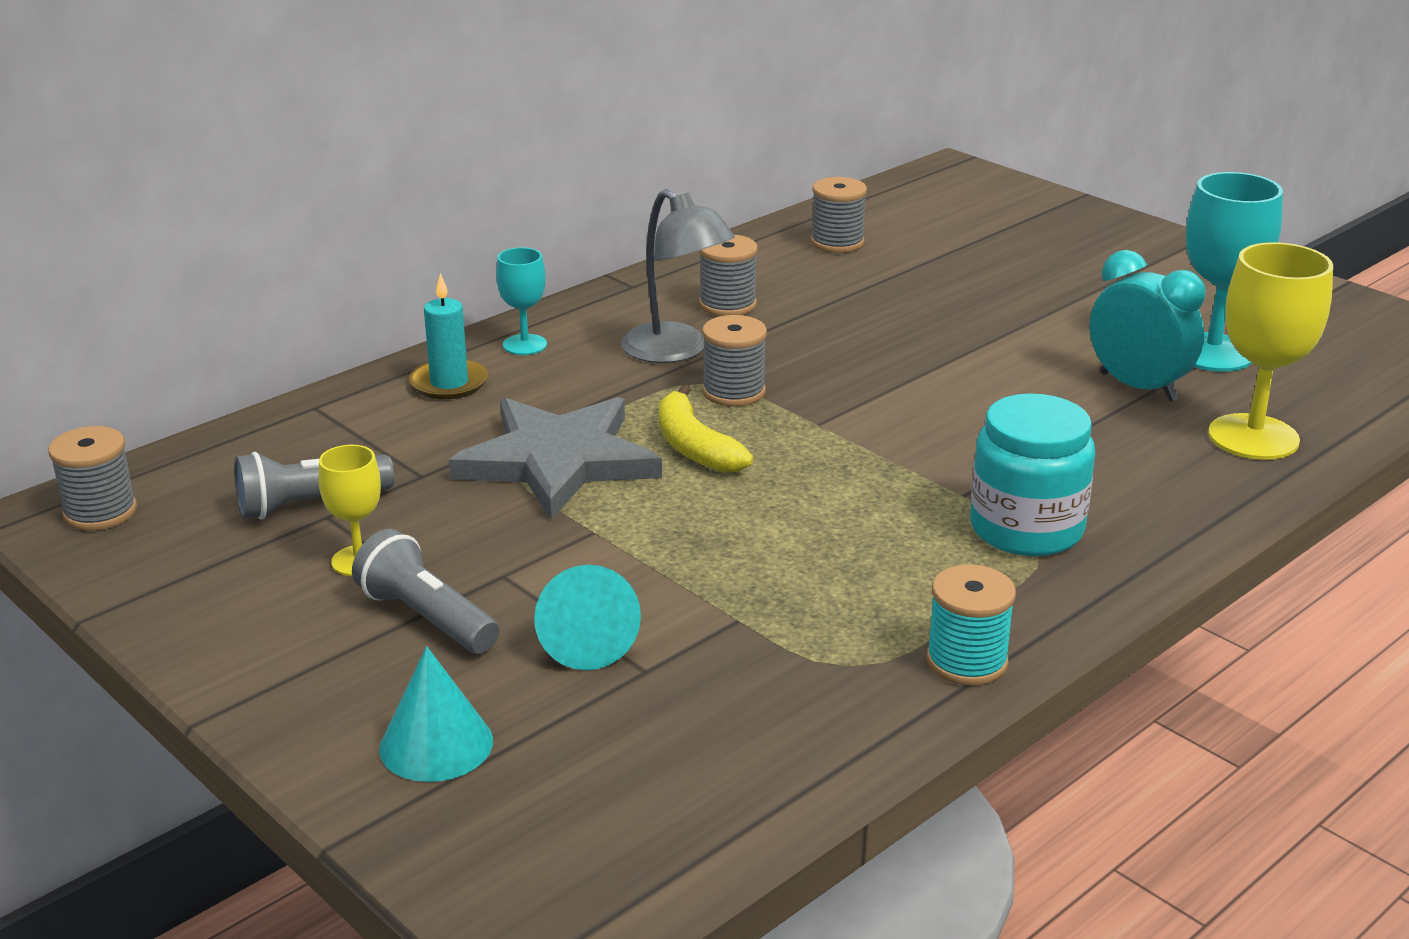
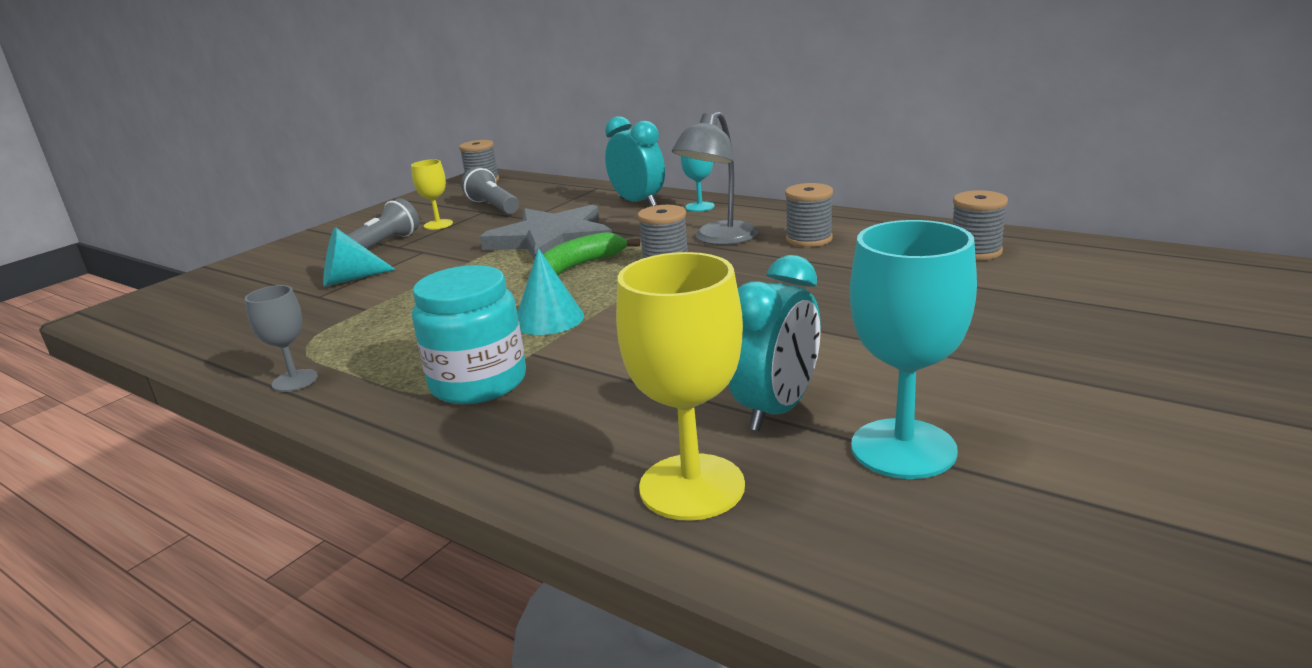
camera: 80 degrees right, 5 degrees down
(436, 744) = (270, 268): turquoise cone -> turquoise cone (549, 319)
(449, 383) = (638, 203): turquoise candle -> turquoise clock
(694, 446) = (581, 265): yellow banana -> green banana
(966, 661) = (295, 381): turquoise spool -> grey goblet

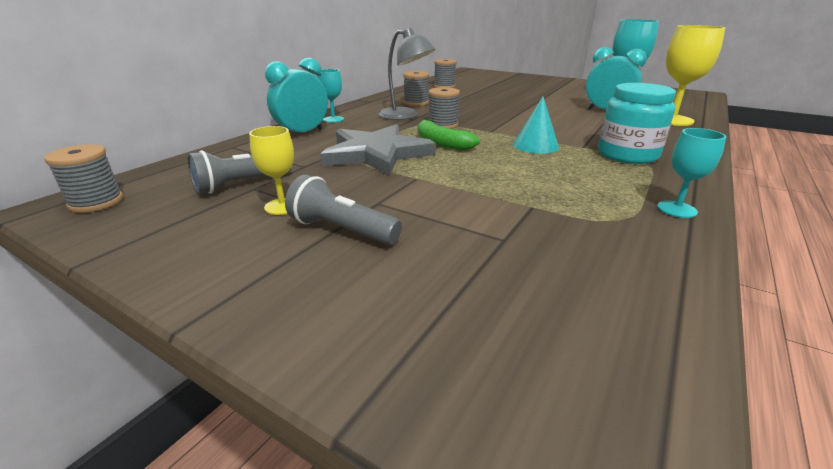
camera: 95 degrees left, 5 degrees up
(295, 381) = (676, 209): grey goblet -> turquoise goblet
(350, 279) = (454, 229): turquoise cone -> none

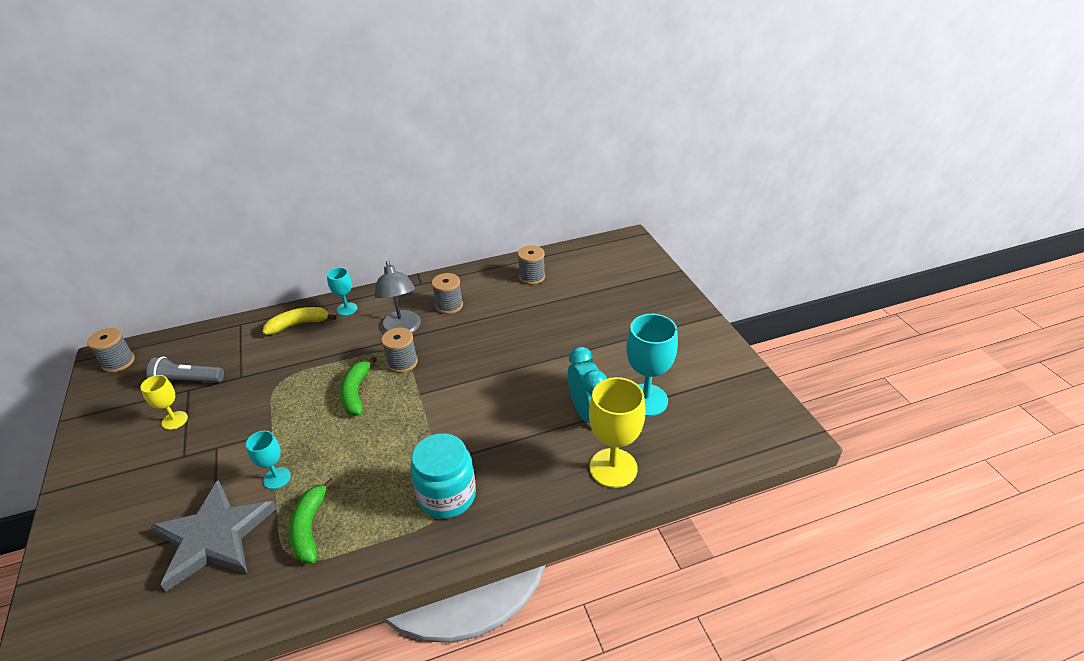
camera: 40 degrees right, 10 degrees up
(302, 133) = (299, 324): turquoise clock -> yellow banana
(342, 230) = (167, 463): grey flashlight -> none
(376, 154) = (296, 385): grey star -> grey star (214, 537)
(535, 145) = (409, 437): turquoise cone -> none
(585, 202) = (310, 527): none -> green banana
(676, 209) = (342, 576): turquoise goblet -> turquoise goblet (277, 478)

